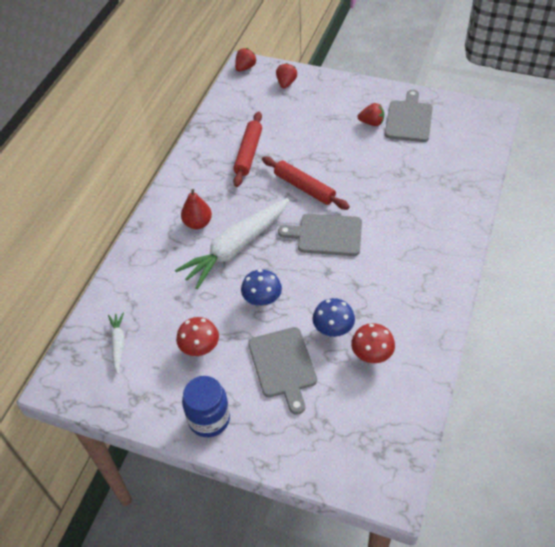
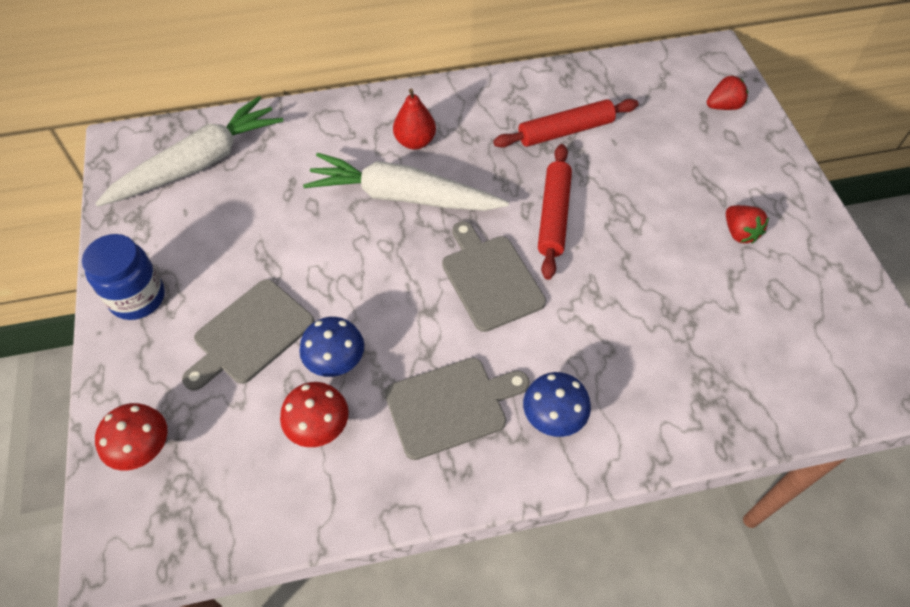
camera: 55 degrees right, 5 degrees up
(118, 344) = (199, 164): white carrot -> white carrot, size x2.18
(200, 348) = (231, 239): red mushroom -> red mushroom (144, 449)
(245, 68) = (710, 54): red strawberry -> none
(262, 300) = (338, 263): blue mushroom -> blue mushroom (553, 418)
(408, 119) = (789, 274): grey cutting board -> grey cutting board (450, 405)

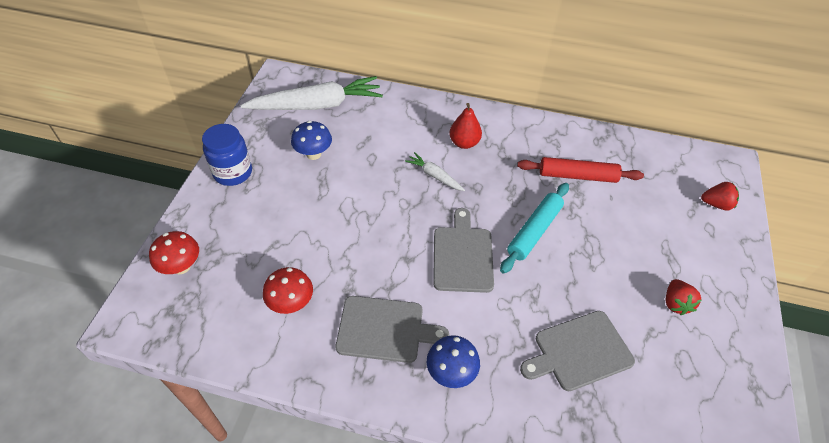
camera: 25 degrees right, 5 degrees down
(250, 334) = (285, 224): grey cutting board -> grey cutting board (579, 352)
(336, 362) = (327, 266): blue mushroom -> blue mushroom (313, 154)
(403, 196) = (434, 176): white carrot -> white carrot, size x0.46
(554, 216) = (534, 231): red rolling pin -> turquoise rolling pin

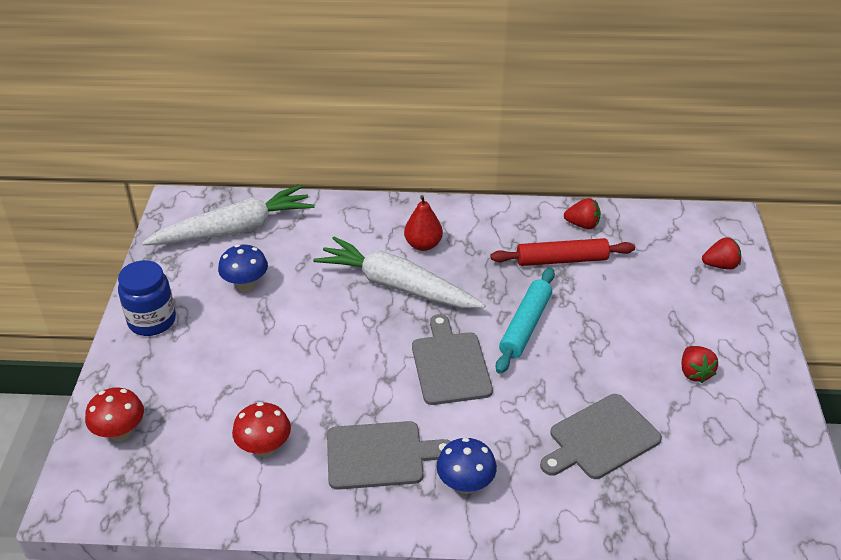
camera: 10 degrees left, 10 degrees down
(434, 176) = (397, 286): white carrot -> white carrot, size x2.18
(601, 147) = (582, 225): none -> red strawberry

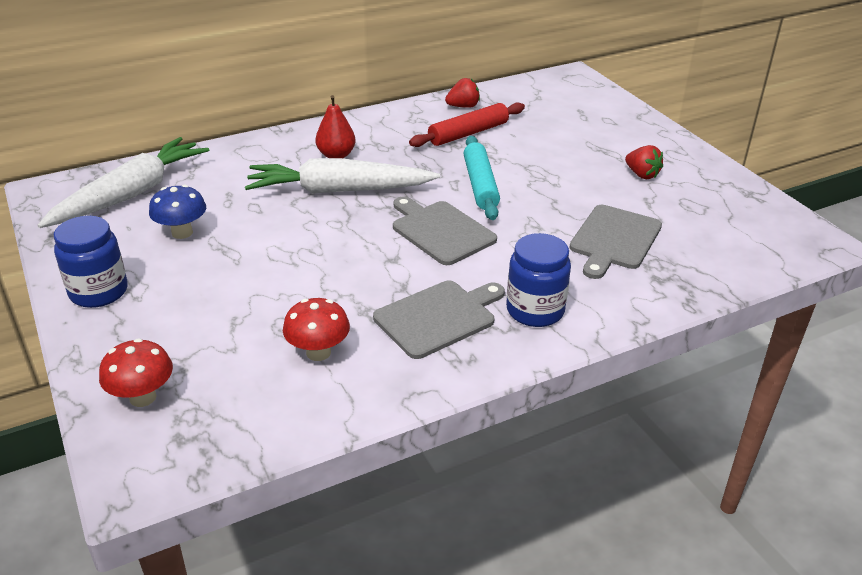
camera: 30 degrees left, 5 degrees down
(465, 484) = (535, 310): blue mushroom -> blue jar
(720, 265) = (594, 104): red strawberry -> none

